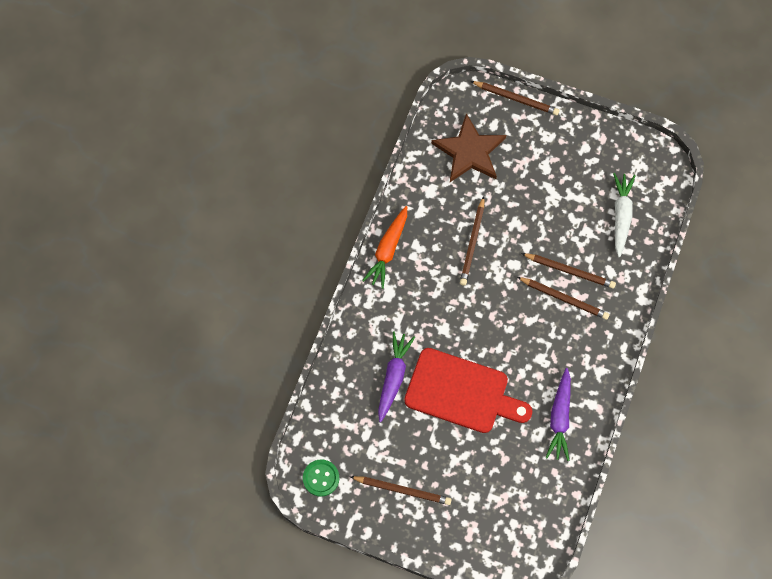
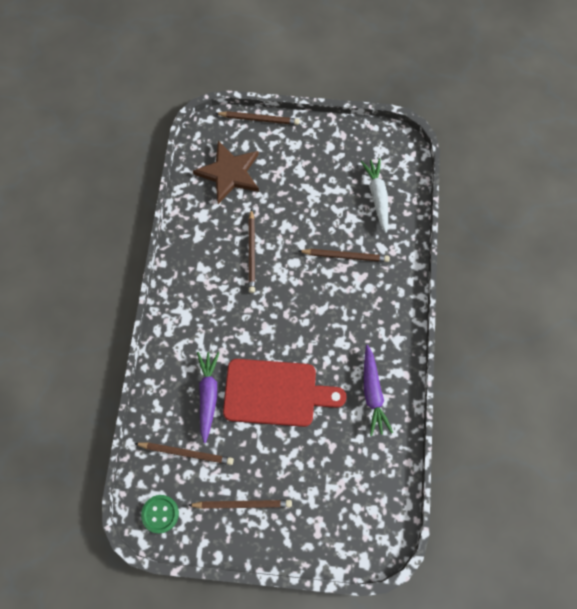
camera: 15 degrees left, 0 degrees up
(387, 250) = (176, 278): orange carrot -> none
(564, 299) = (347, 282): brown pencil -> brown pencil (186, 453)

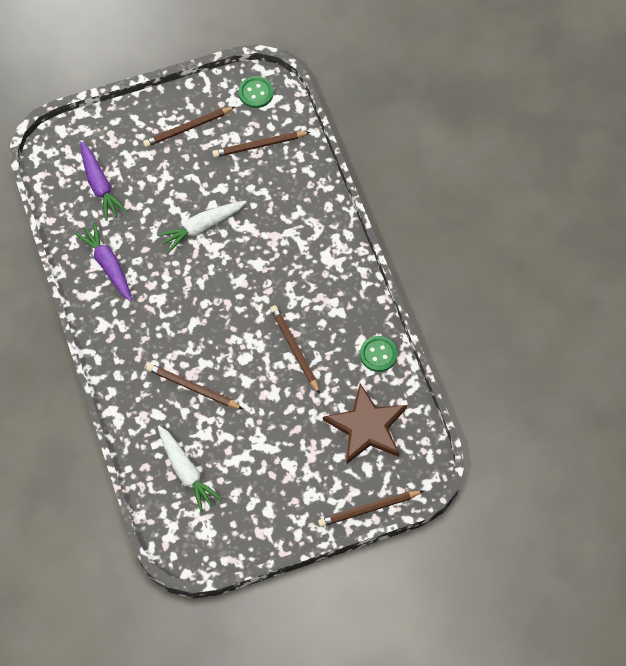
camera: 155 degrees right, 5 degrees down
(190, 221) = (378, 354): none -> green button
(208, 395) = (265, 199): purple carrot -> purple carrot (99, 185)
(276, 393) = (202, 227): red cutting board -> white carrot
(345, 256) = (193, 388): brown pencil -> brown pencil turned 45 degrees clockwise

